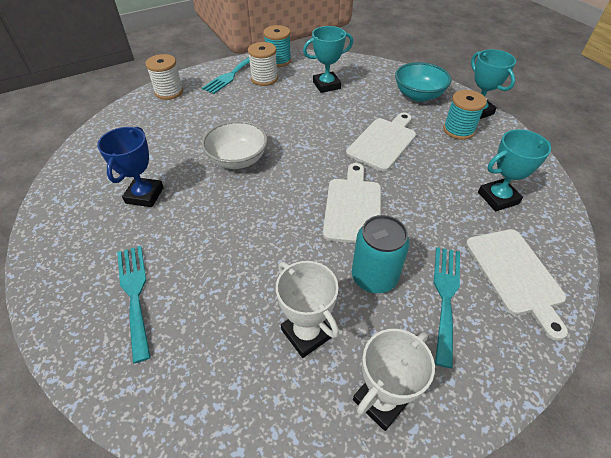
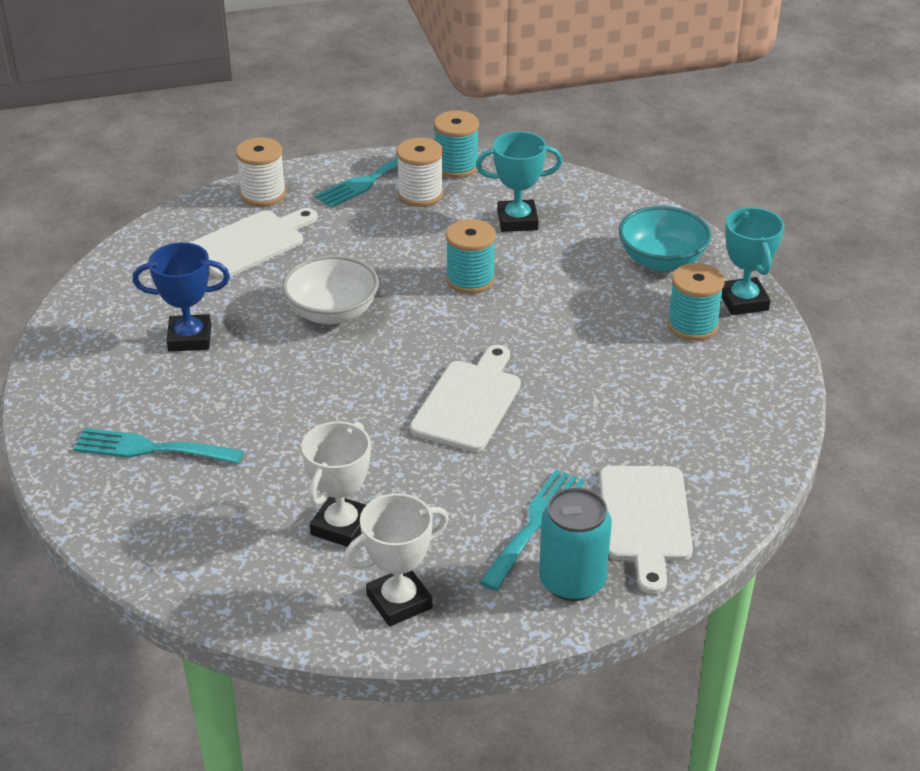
camera: 15 degrees right, 10 degrees down
(135, 294) = (150, 449): turquoise fork -> turquoise fork turned 75 degrees counterclockwise
(144, 195) = (190, 338): blue trophy -> blue trophy turned 60 degrees clockwise
(306, 333) = (341, 526): white trophy -> white trophy turned 45 degrees clockwise
(315, 124) = (470, 279): none -> turquoise spool
(374, 277) = (454, 487): turquoise can -> turquoise can (572, 581)
(383, 142) = (561, 323): white cutting board -> white cutting board (250, 243)
(498, 198) = (687, 428): turquoise trophy -> none

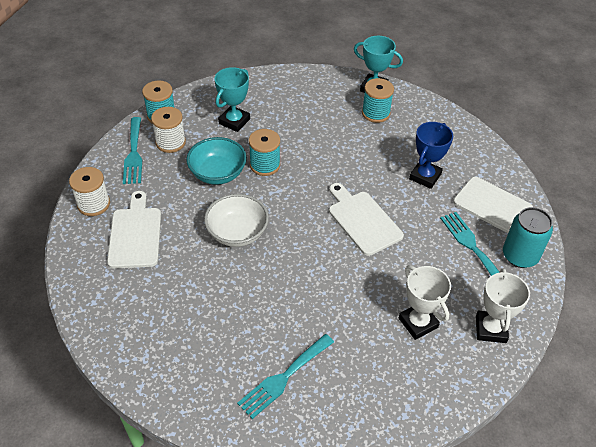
camera: 55 degrees left, 10 degrees up
(190, 338) = (198, 308): blue trophy -> blue trophy (425, 176)
(661, 260) = (318, 94): turquoise bowl -> turquoise bowl (218, 173)

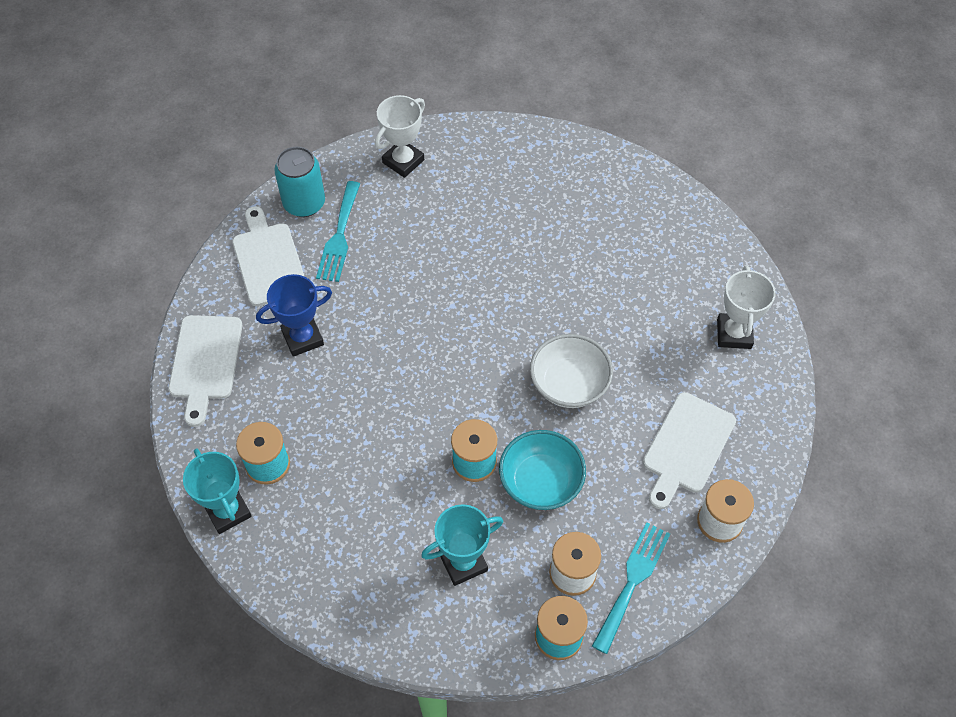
camera: 145 degrees left, 10 degrees up
(284, 378) = (618, 218): turquoise fork -> none
(363, 220) = (421, 324): white cutting board -> white cutting board (205, 362)
(418, 323) = (462, 199): white trophy -> white trophy (734, 334)

